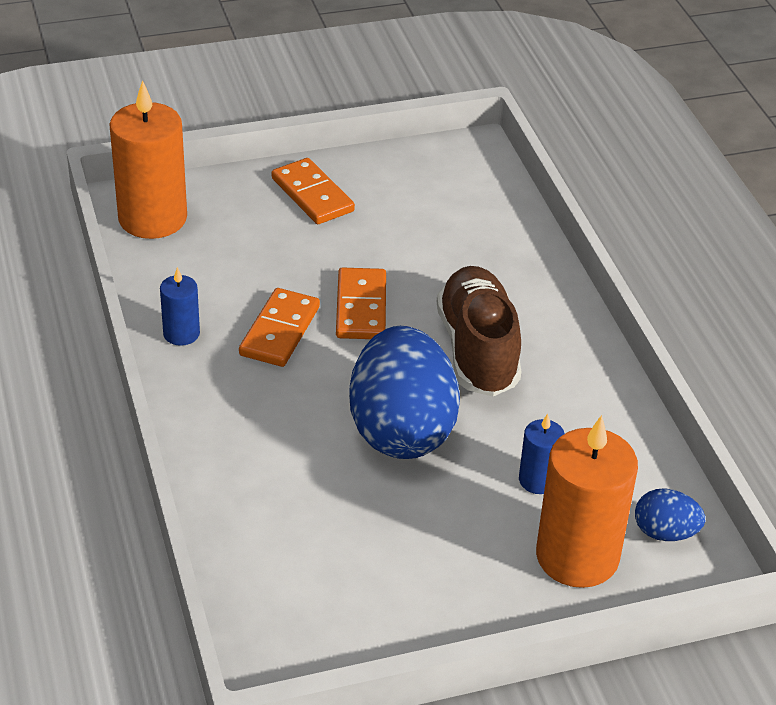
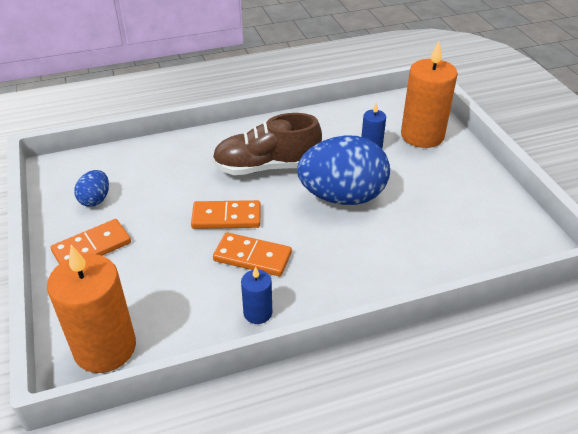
camera: 90 degrees left, 0 degrees up
(665, 533) = (397, 109): blue egg -> blue egg (95, 199)

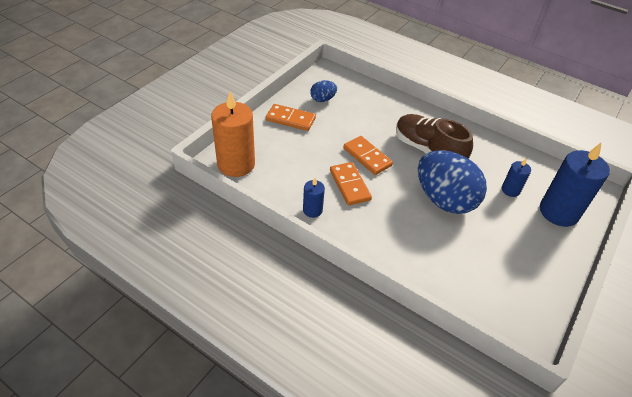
camera: 50 degrees right, 5 degrees up
(422, 135) = (558, 212): orange candle -> blue candle

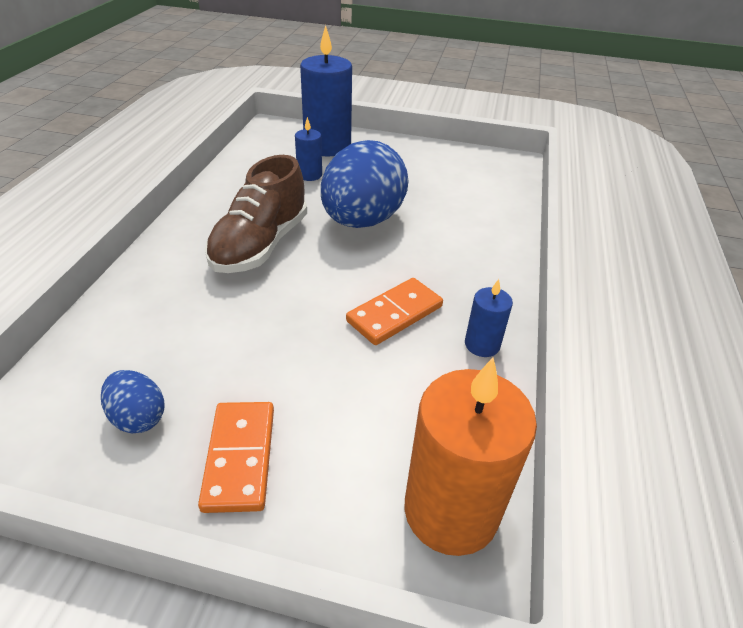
camera: 110 degrees left, 5 degrees down
(367, 157) = (312, 307): orange domino -> none

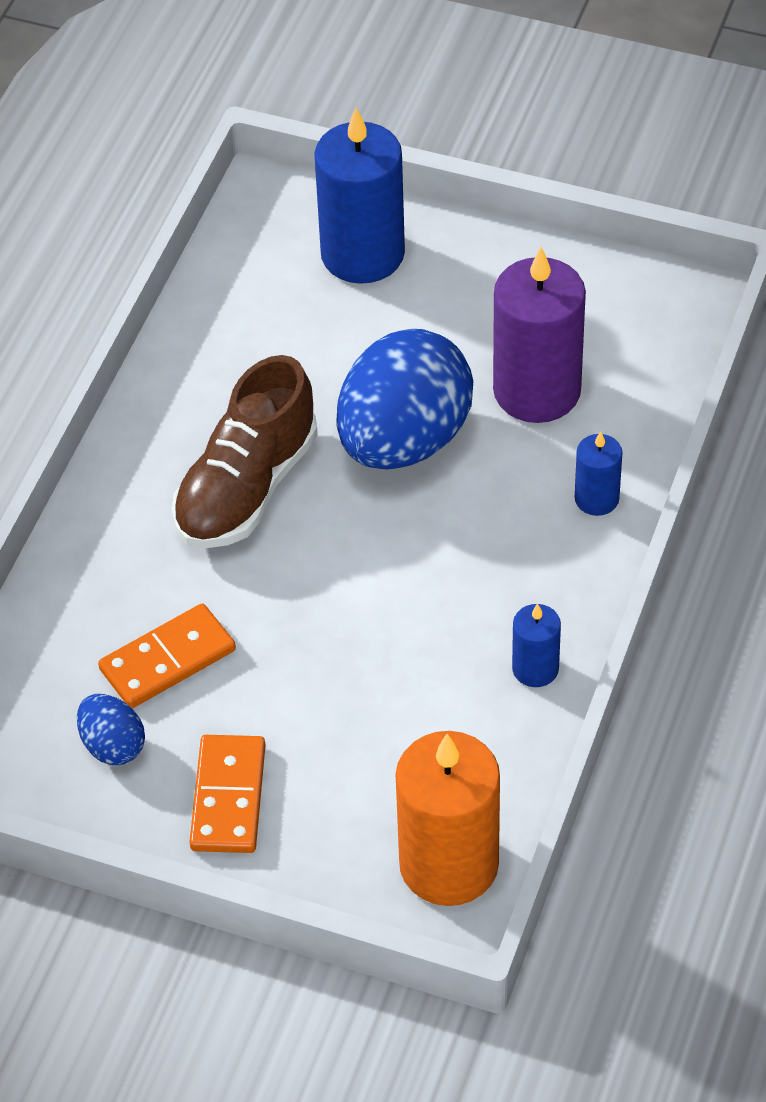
camera: 10 degrees right, 10 degrees up
(309, 175) = (327, 331): blue candle -> blue candle (596, 499)
(394, 314) = (427, 616): orange domino -> orange domino (167, 660)
(438, 198) = (537, 391): none -> purple candle

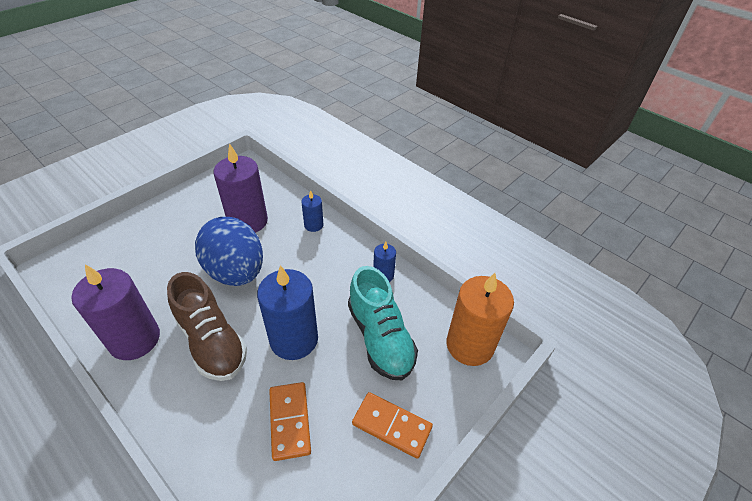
camera: 70 degrees left, 5 degrees down
(113, 746) = (329, 475): blue egg -> none
(196, 390) = (134, 339): none -> purple candle
(362, 254) = (124, 246): blue candle -> blue candle (294, 339)
(386, 719) = (380, 337): none -> turquoise shoe

